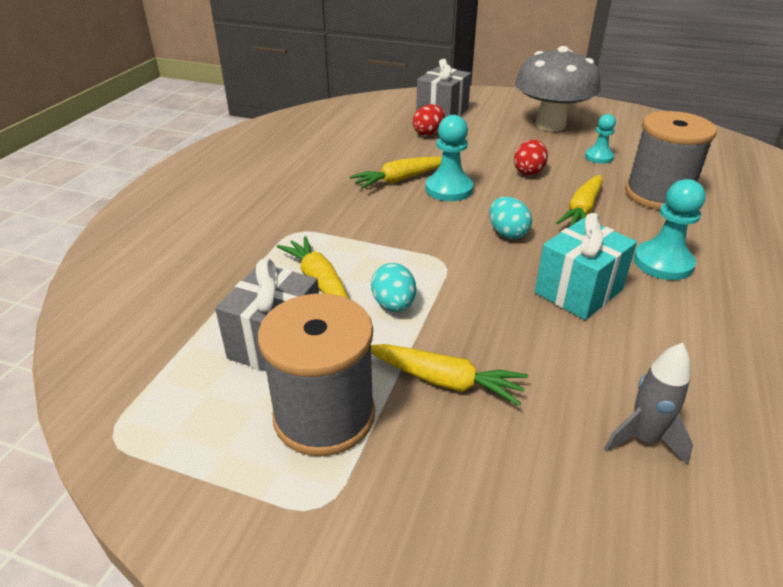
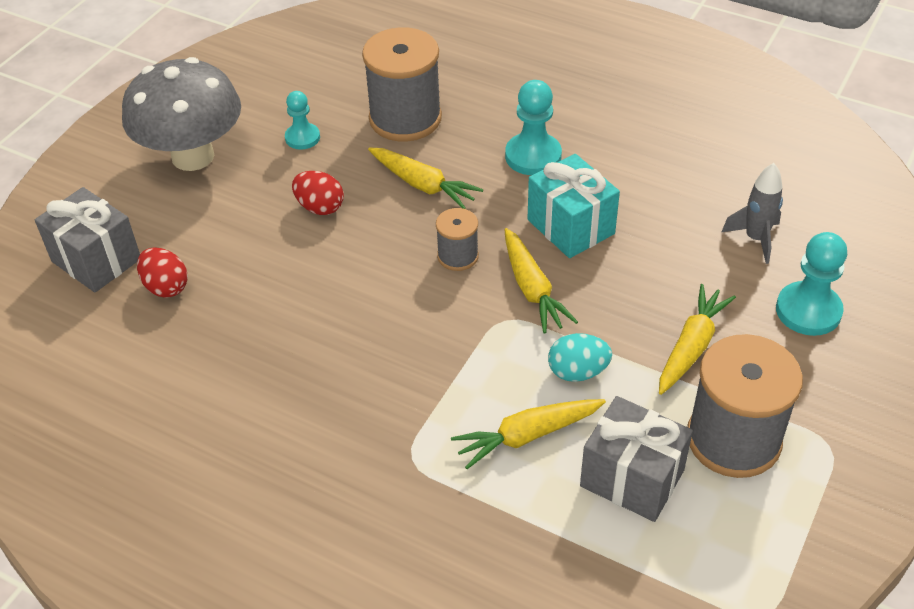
camera: 80 degrees left, 10 degrees up
(400, 179) = (302, 336): yellow carrot -> yellow carrot (532, 289)
(449, 189) = (343, 290): turquoise pawn -> turquoise pawn (808, 311)
(507, 233) = (458, 256): turquoise egg -> grey spool

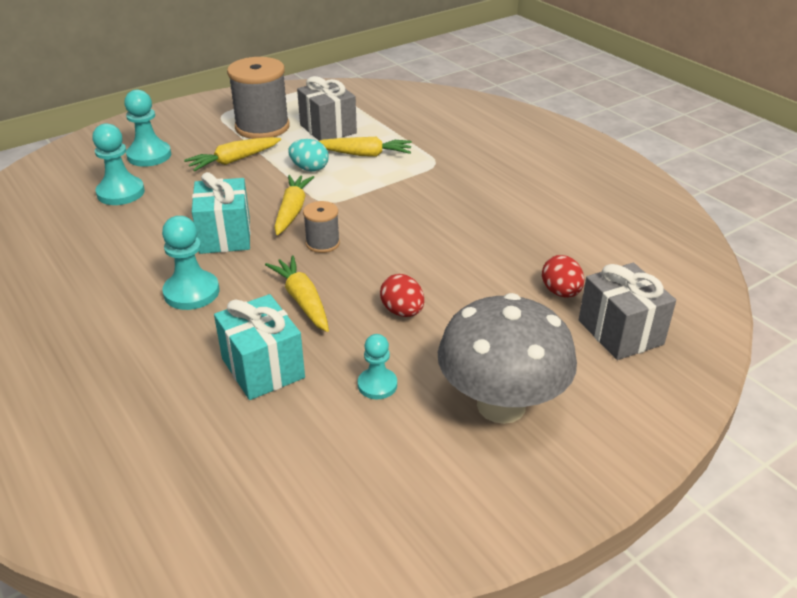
camera: 155 degrees left, 10 degrees down
(405, 118) = (263, 368): grey spool -> turquoise gift
(755, 239) = (121, 193): grey rocket -> turquoise pawn

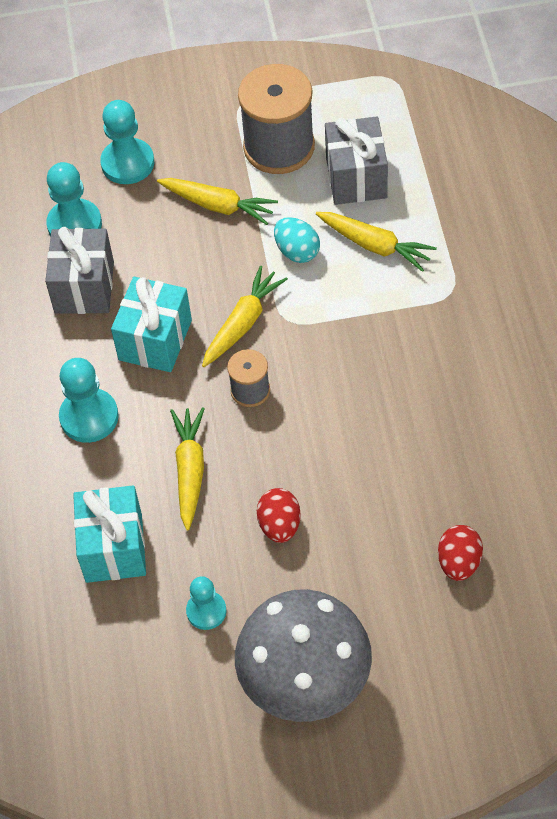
camera: 30 degrees right, 20 degrees up
(234, 160) = (218, 205): yellow carrot -> yellow carrot turned 150 degrees counterclockwise
(620, 332) = (482, 642): grey gift -> grey gift (84, 287)

